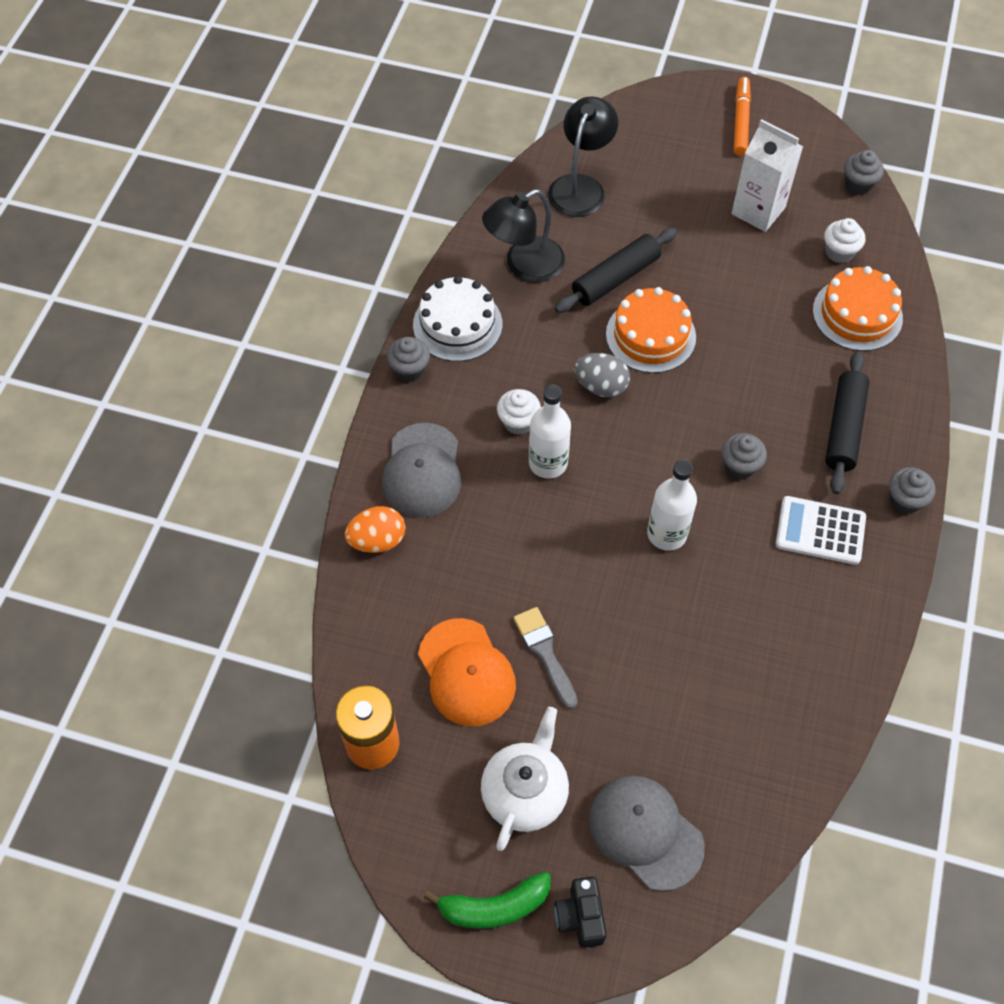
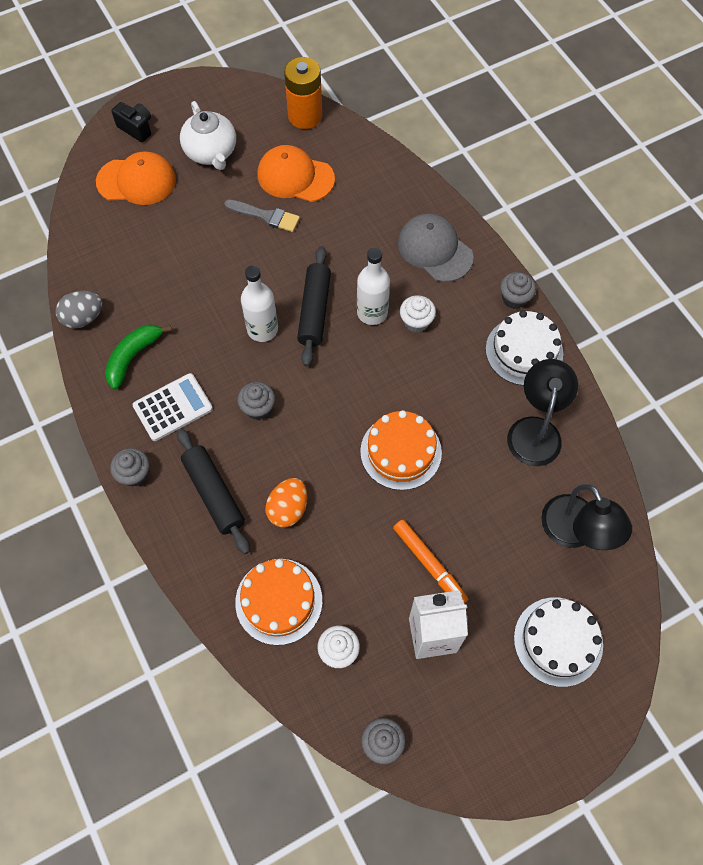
camera: 135 degrees right, 5 degrees up
(377, 540) = (413, 197): orange egg -> orange egg (288, 509)
(494, 906) = (180, 103): green banana -> green banana (133, 357)
(601, 386) = (393, 387): grey egg -> grey egg (83, 318)
(615, 278) = (468, 476): black rolling pin -> black rolling pin (314, 311)
(645, 832) = (136, 181): grey cap -> orange cap
(672, 144) = (558, 641): none -> white cake
(741, 121) = (534, 724): orange marker -> orange marker (429, 564)

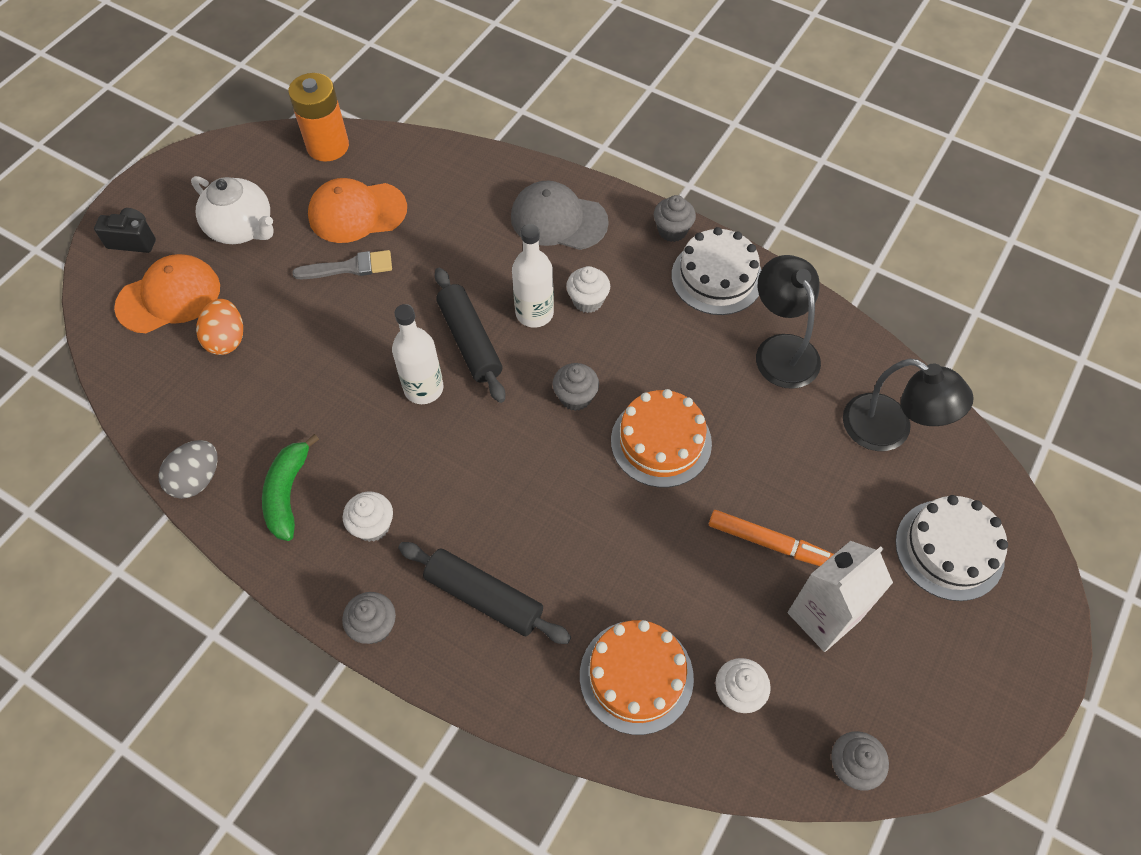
camera: 30 degrees left, 5 degrees down
(173, 407) = (372, 526): white calculator -> white cupcake
(258, 408) = (474, 476): grey cupcake -> grey cupcake (575, 397)
(288, 509) = (580, 568): orange egg -> orange egg (227, 339)

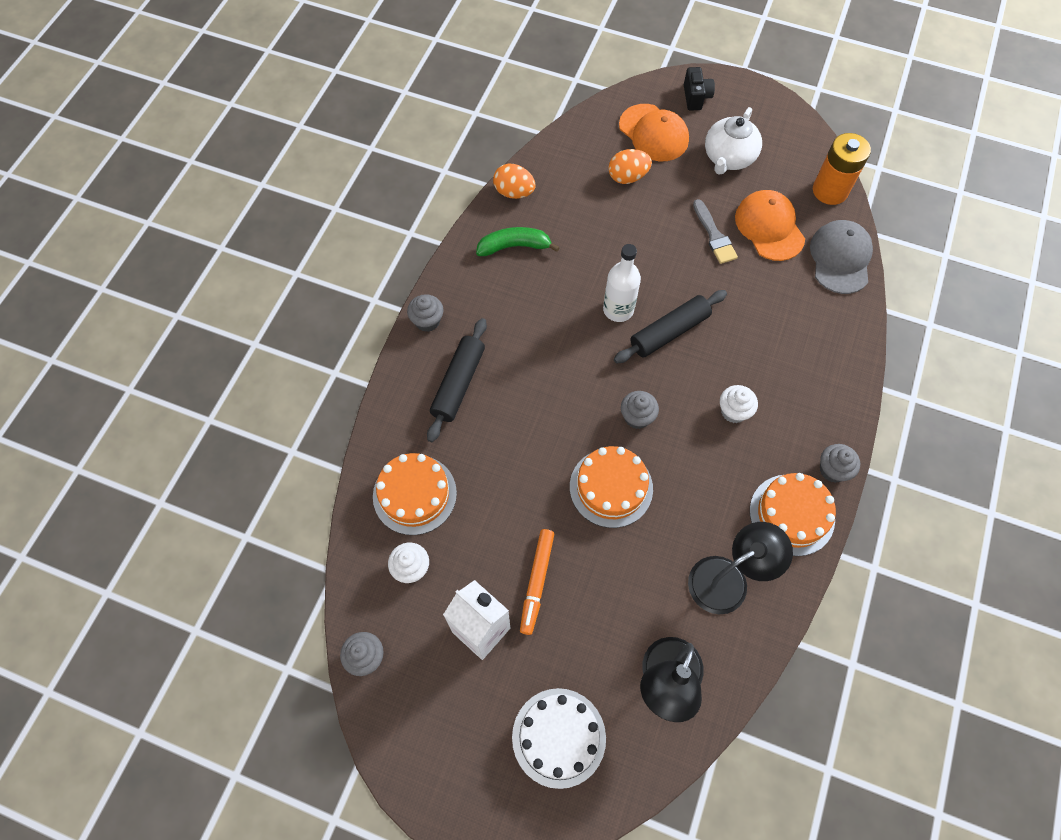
camera: 80 degrees right, 5 degrees up
(197, 479) = (514, 192): grey egg -> orange egg
(372, 526) = (499, 303): white cupcake -> none
(534, 313) = (709, 373): white bottle -> none
(558, 220) = (813, 374): grey cap -> grey cap (840, 258)
(717, 277) = (792, 514): white cake -> orange cake

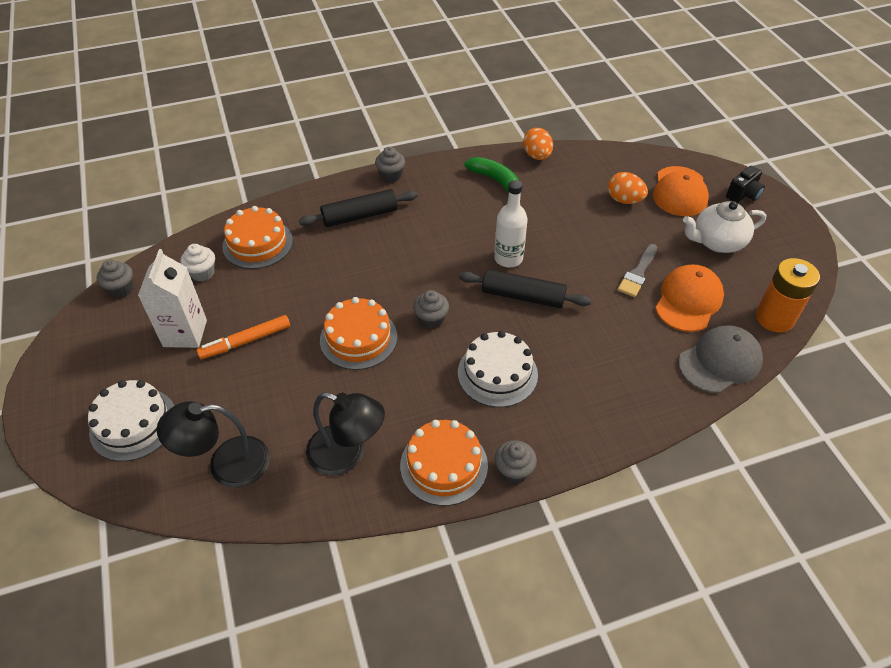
camera: 50 degrees right, 15 degrees down
(733, 411) = (497, 373): white cupcake -> white cake

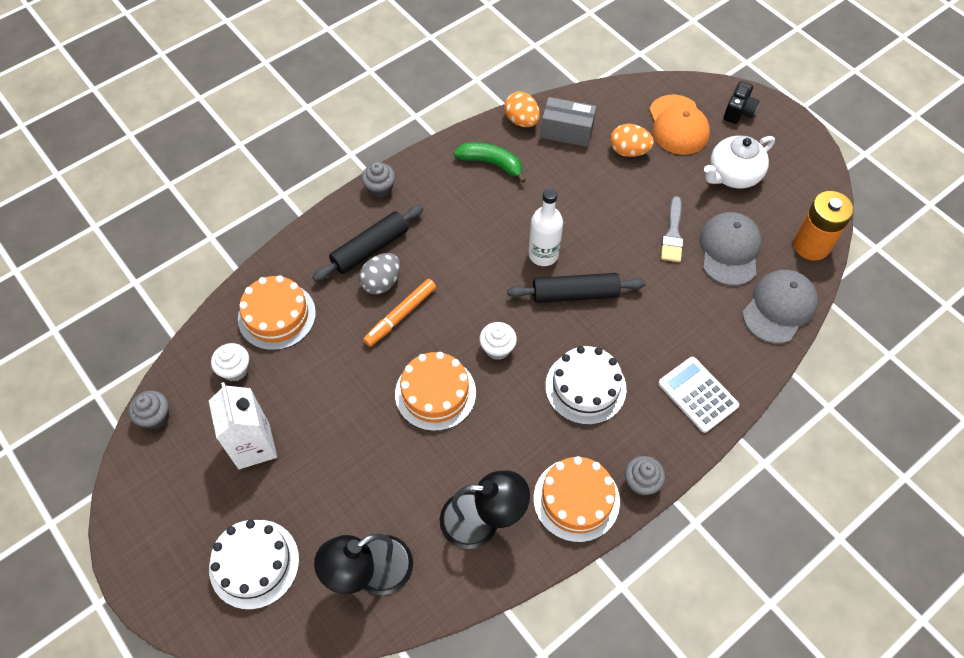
camera: 20 degrees left, 10 degrees up
(245, 341) = (322, 434): orange marker -> orange marker (400, 315)
(356, 242) = (381, 282): none -> grey egg
(431, 319) = (497, 348): grey cupcake -> white cupcake
(573, 173) = (567, 132): none -> grey box
(604, 412) = (697, 394): none -> white calculator
(688, 300) = (729, 250): orange cap -> grey cap

